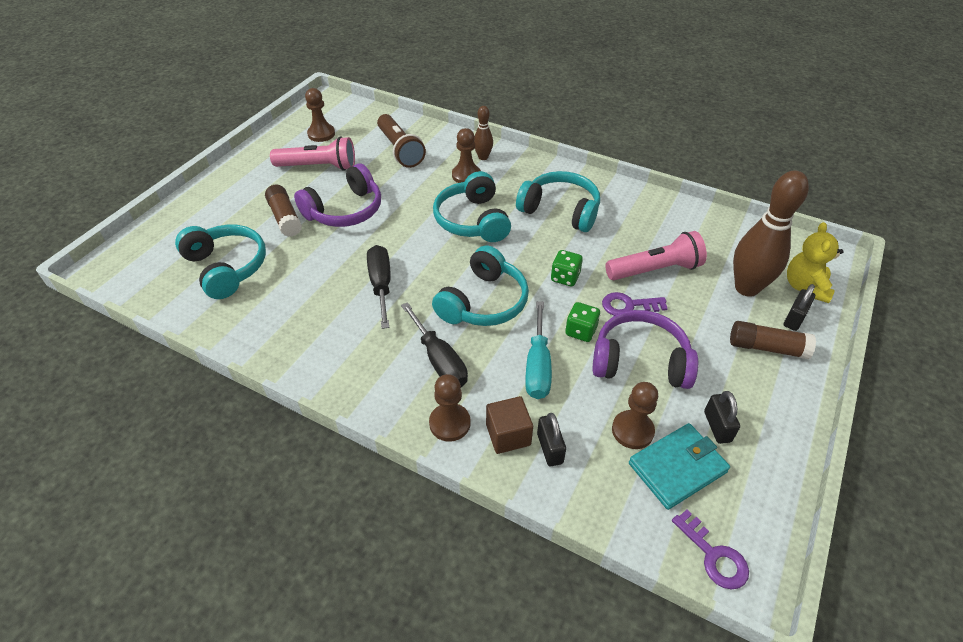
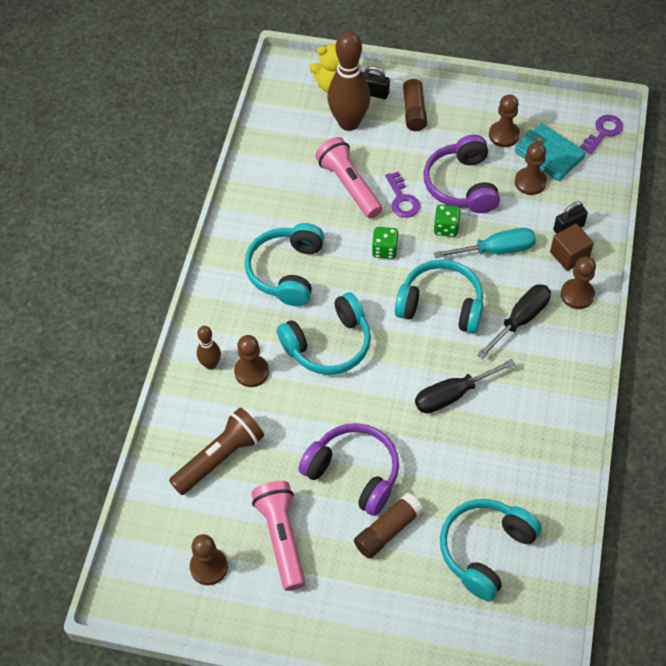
camera: 105 degrees left, 10 degrees up
(717, 426) = (504, 135): black padlock -> brown pawn

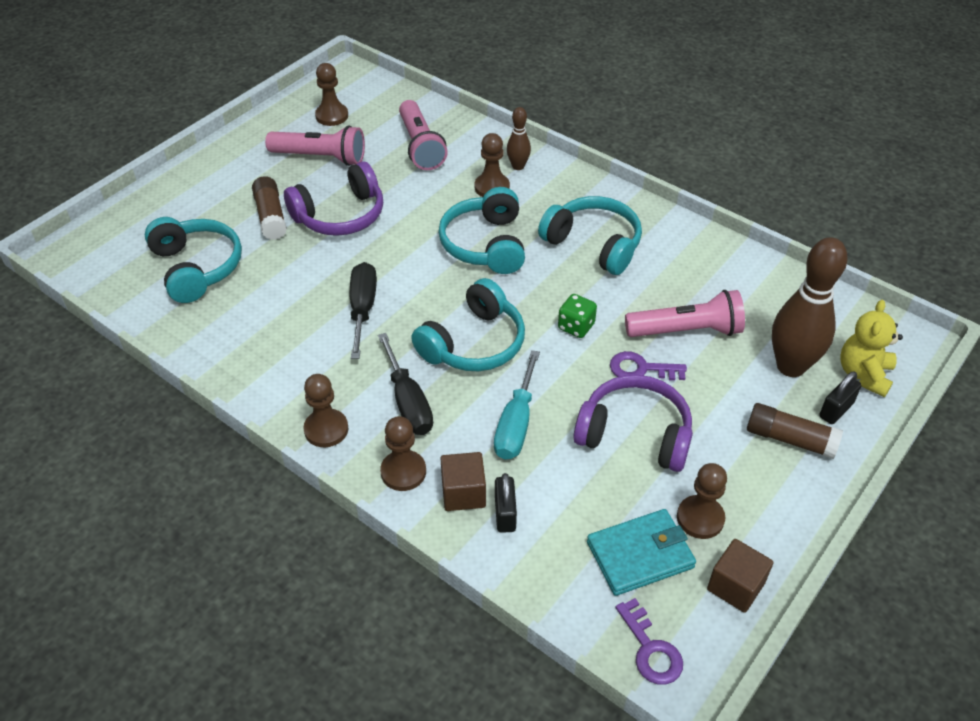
camera: 115 degrees right, 10 degrees down
(220, 458) = (420, 146): brown flashlight -> pink flashlight
(446, 228) = (576, 391): green dice -> none
(530, 182) = (602, 508): brown pawn -> brown pawn (326, 429)
(538, 108) = (735, 586): none -> brown cube

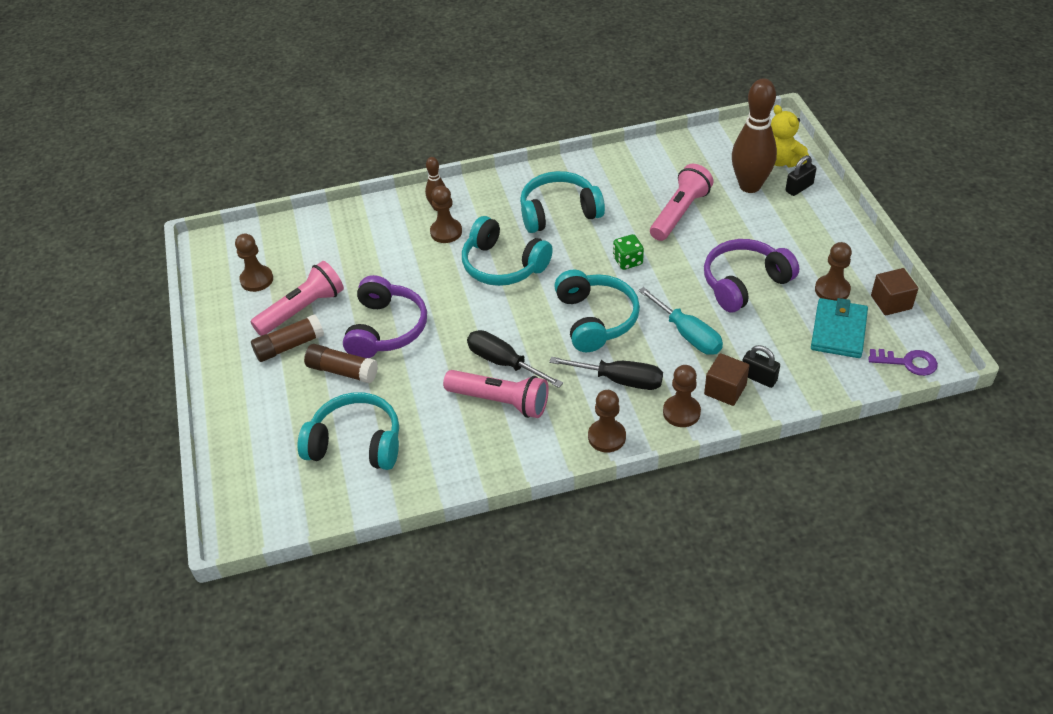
camera: 50 degrees left, 0 degrees up
(420, 146) = (355, 247): pink flashlight -> pink flashlight (500, 401)
(641, 369) = (693, 251): purple key -> none
(790, 439) = (804, 219): brown glue stick -> brown glue stick (289, 346)
(836, 410) = (799, 188): black padlock -> black padlock turned 60 degrees clockwise

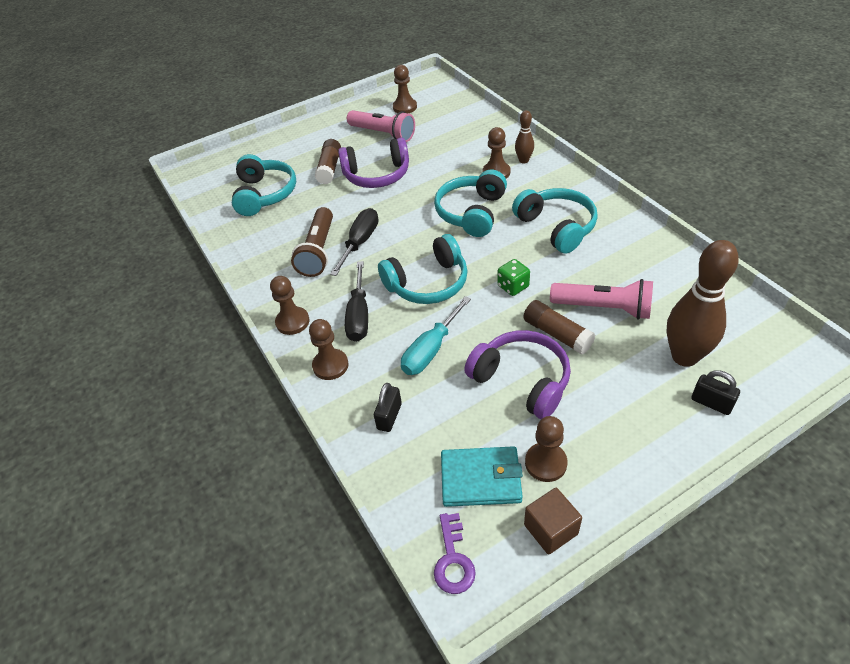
camera: 75 degrees right, 0 degrees up
(289, 346) = (347, 140): brown glue stick -> brown glue stick (557, 334)
(500, 401) = (318, 251): pink flashlight -> brown flashlight
(725, 390) = (366, 392): brown cube -> none
(782, 161) = (752, 378): yellow teddy bear -> none

